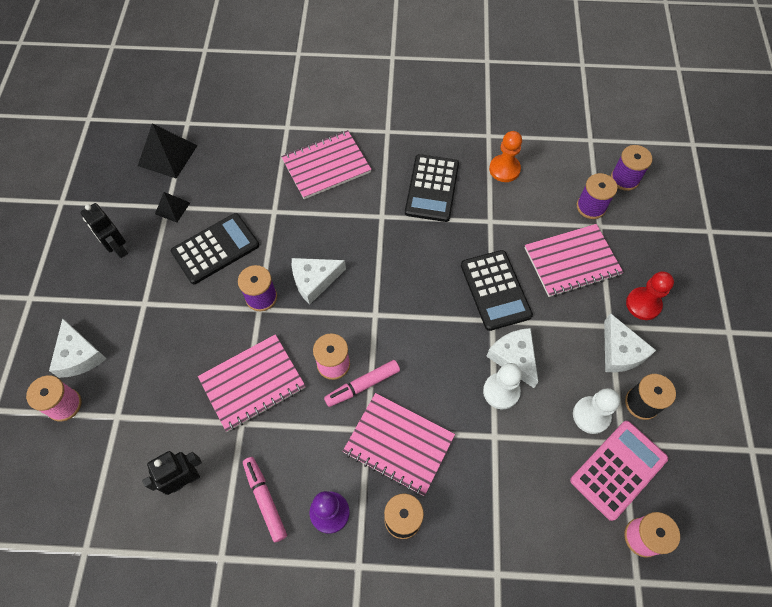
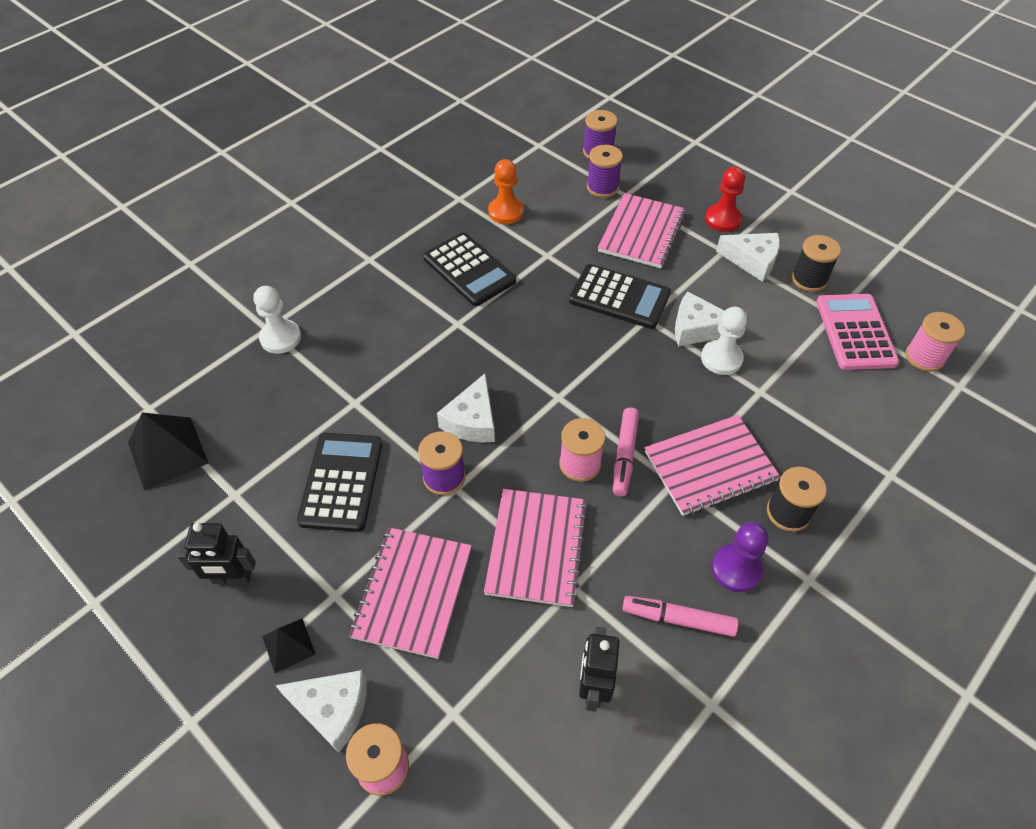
camera: 50 degrees left, 10 degrees down
(172, 208) = (243, 490): black pyramid -> black pyramid (288, 645)
(326, 166) = (352, 328): pink notebook -> pink notebook (413, 592)
(591, 415) = (794, 316): white pawn -> white pawn (280, 338)

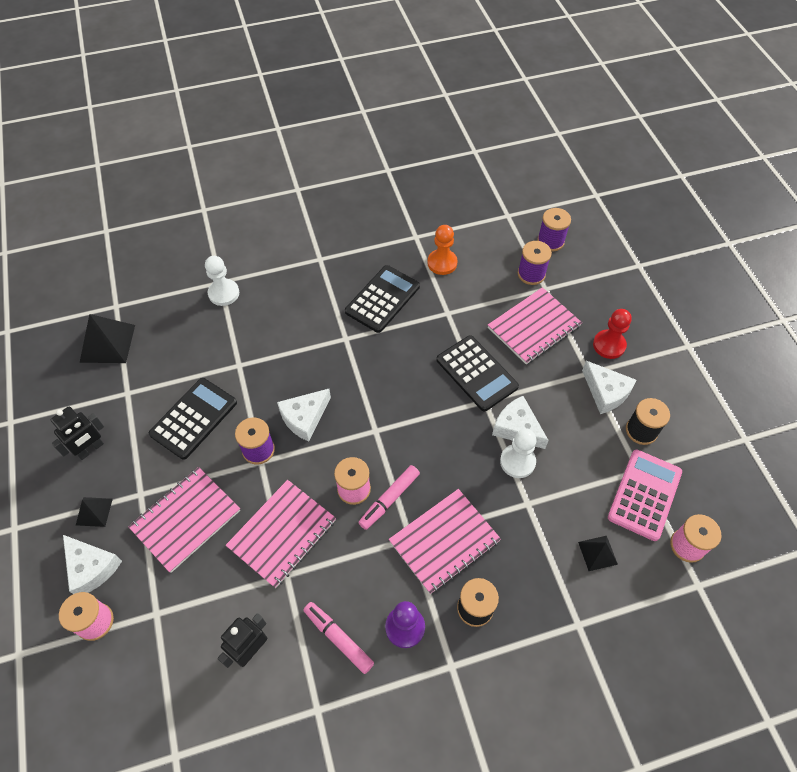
camera: 30 degrees right, 5 degrees up
(232, 578) = (90, 449): black robot -> black robot turned 75 degrees counterclockwise
(469, 270) = (382, 299): black calculator -> black calculator turned 135 degrees counterclockwise
(710, 466) = (444, 541): pink notebook -> pink notebook turned 45 degrees counterclockwise
(856, 403) = (597, 553): none -> black pyramid

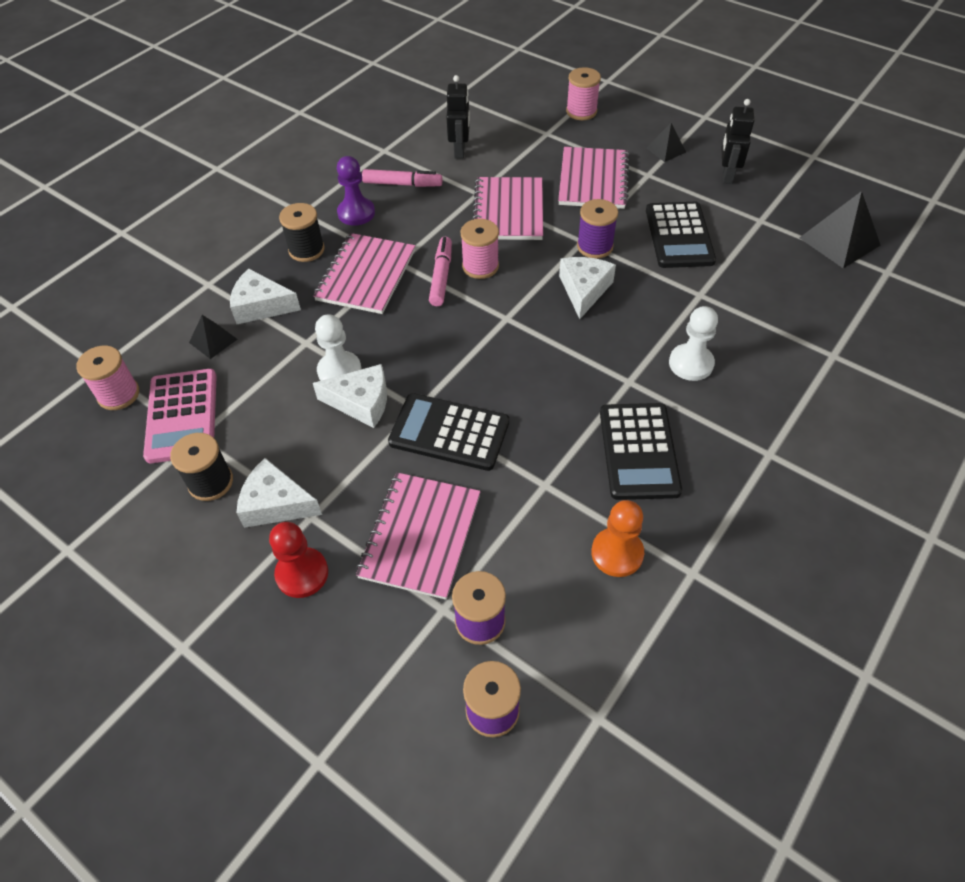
camera: 145 degrees right, 5 degrees down
(91, 567) = (622, 128): white cheese -> white cheese (261, 306)
(224, 293) = (811, 346): white pawn -> white pawn (691, 363)

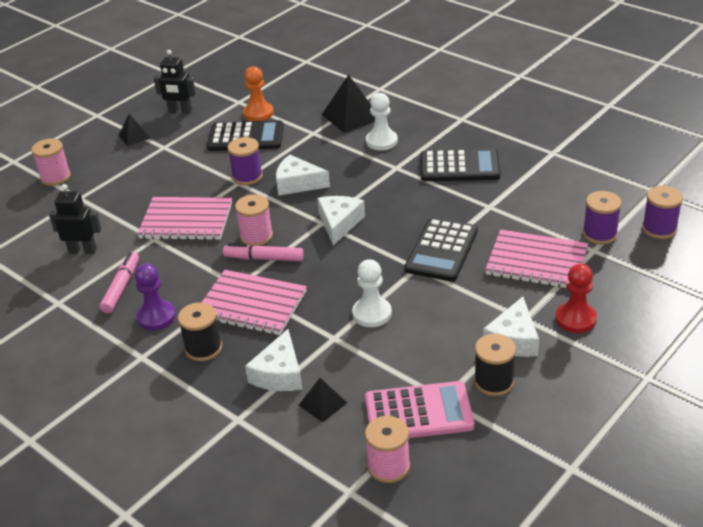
camera: 85 degrees left, 15 degrees down
(361, 402) = (408, 298): white cheese -> white cheese (339, 223)
(593, 180) = (160, 174): pink notebook -> none
(617, 553) = (541, 179): orange pawn -> orange pawn (258, 113)
(839, 241) = (271, 74): black pyramid -> black pyramid (351, 116)

